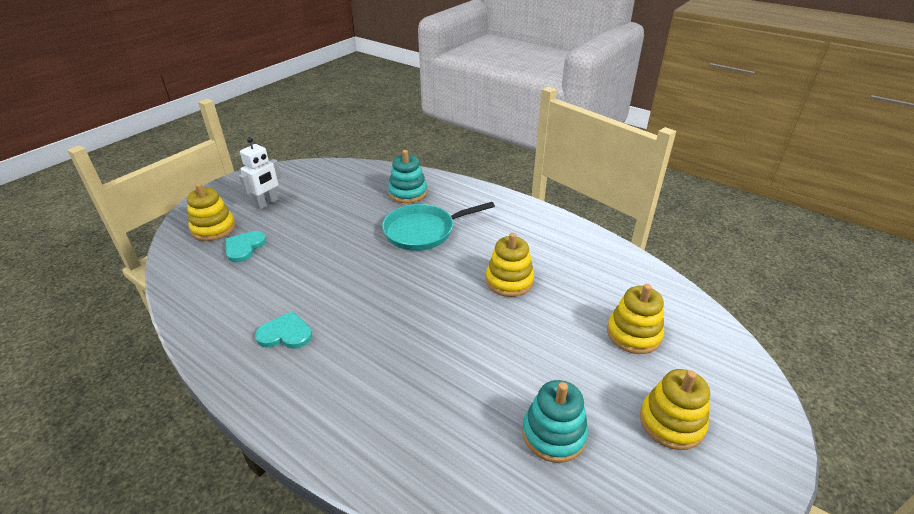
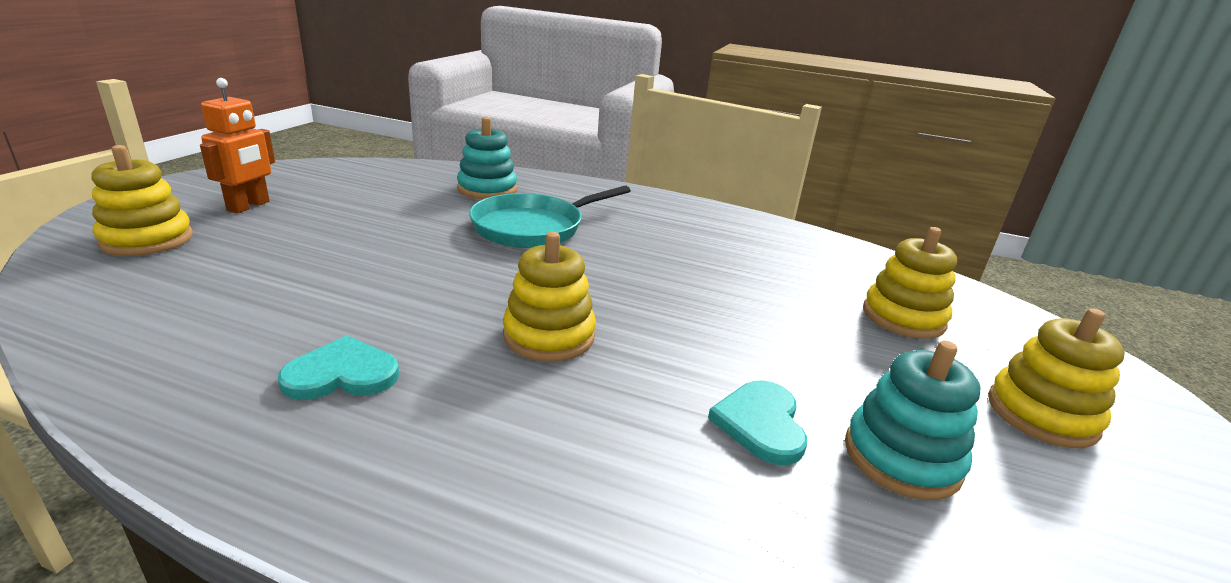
camera: 20 degrees left, 10 degrees down
(244, 247) = (218, 260): turquoise heart -> turquoise heart (761, 423)
(267, 203) = (249, 206): white robot -> orange robot
(509, 281) = (695, 273): yellow stacking toy -> yellow stacking toy (549, 336)

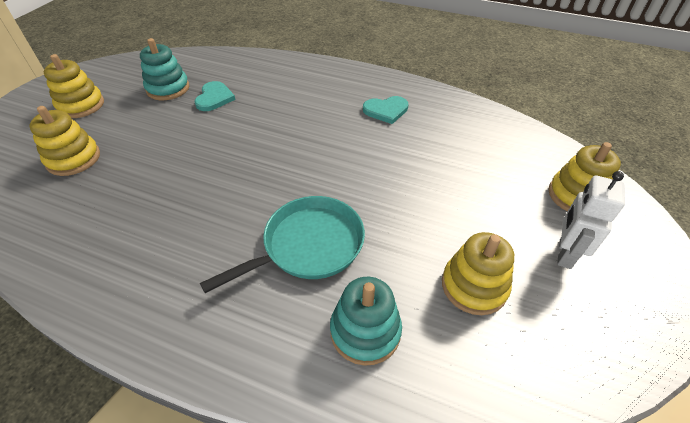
camera: 175 degrees left, 20 degrees up
(249, 206) = (564, 253): orange robot -> white robot
(549, 336) = (298, 134): yellow stacking toy -> yellow stacking toy (474, 286)

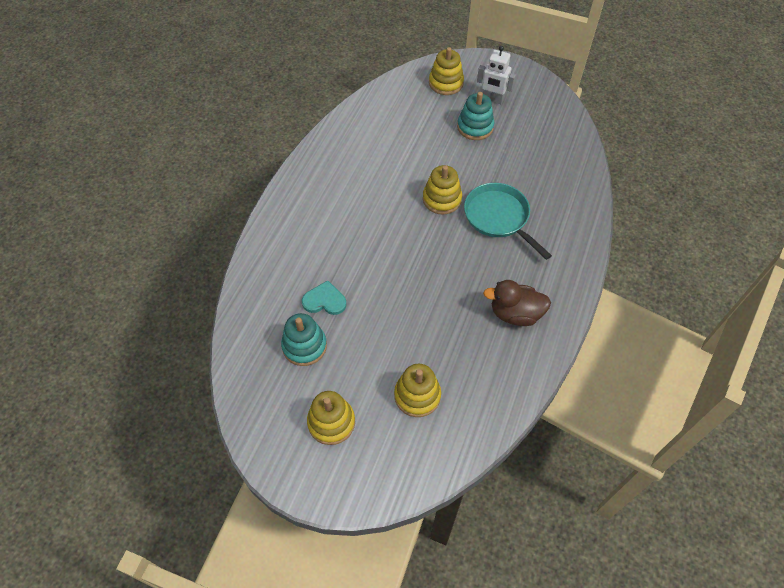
camera: 90 degrees left, 10 degrees up
(137, 253) = (515, 314): none -> brown duck
(365, 331) = (554, 190): turquoise stacking toy -> turquoise stacking toy (475, 127)
(386, 110) = (351, 171): turquoise heart -> none
(474, 286) = (519, 141): yellow stacking toy -> yellow stacking toy (442, 199)

